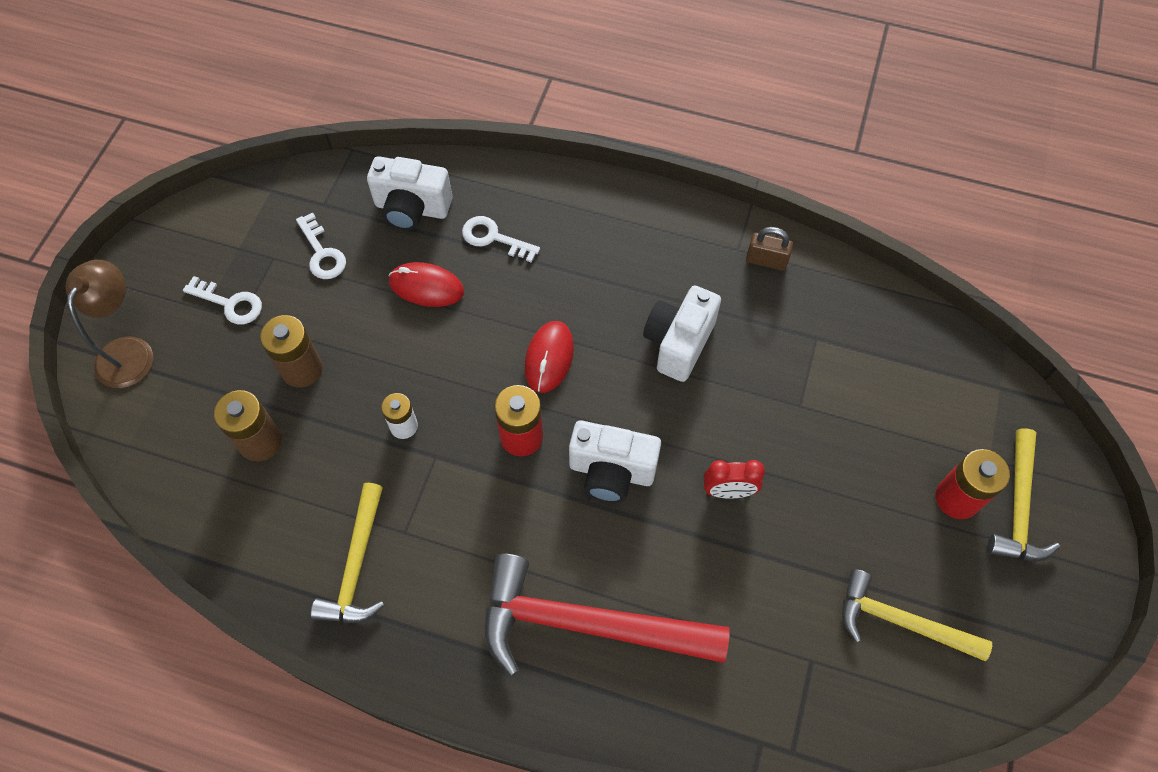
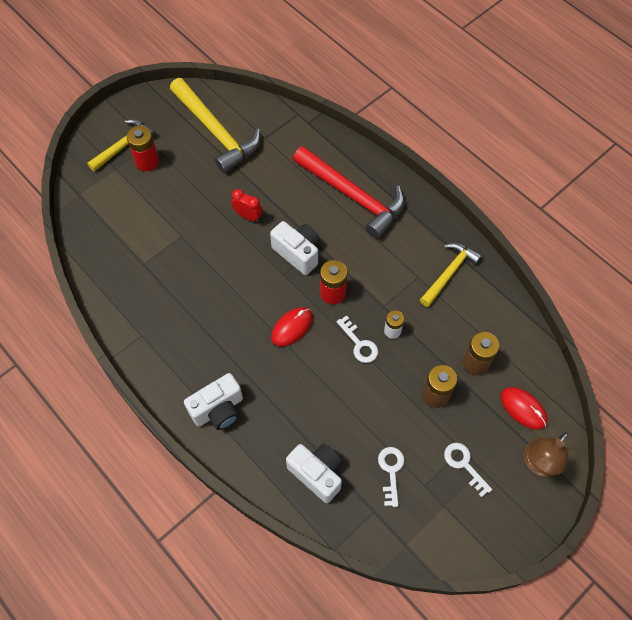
camera: 150 degrees left, 0 degrees up
(426, 287) = (337, 410): red mouse -> red mouse (523, 408)
(493, 238) = (278, 422): white key -> white key (359, 344)
(678, 343) = (217, 299): white camera -> white camera (218, 410)
(766, 260) = (131, 320): brown padlock -> none
(900, 621) = (216, 132): yellow hammer -> yellow hammer, size x1.65

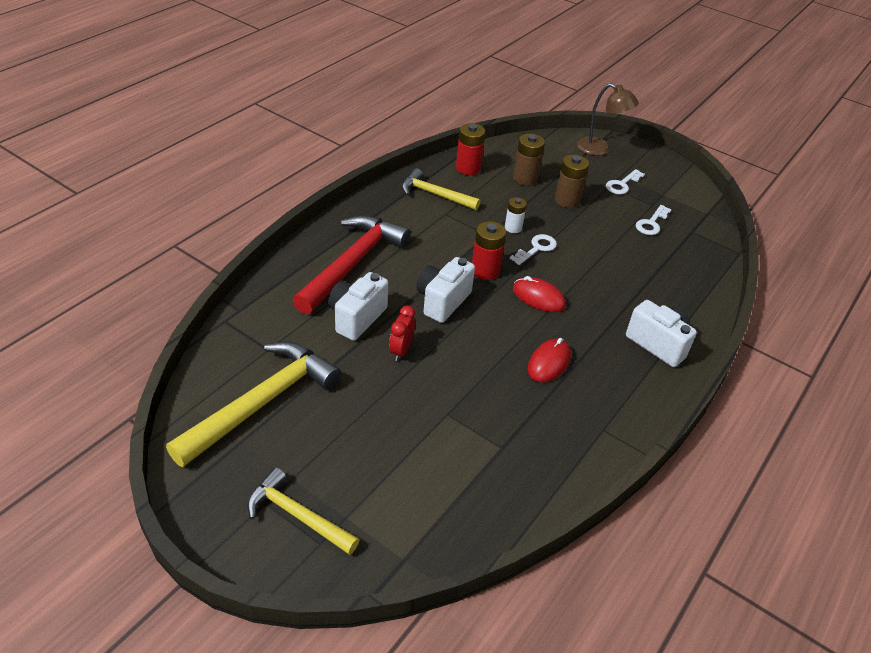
camera: 105 degrees left, 20 degrees down
(147, 161) = (327, 477): red battery -> red battery (468, 168)
(317, 474) = (681, 267): white camera -> white camera (356, 318)
(391, 471) = (651, 223): white key -> white key turned 45 degrees counterclockwise
(523, 408) = (556, 155): red mouse -> red mouse (549, 363)

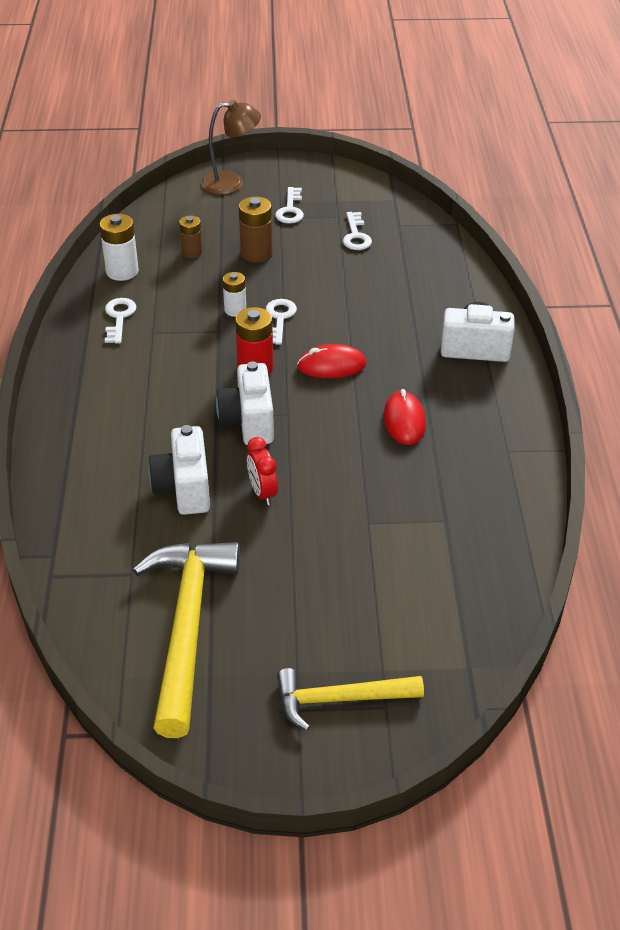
camera: 35 degrees left, 0 degrees up
(353, 263) = (117, 437): red hammer -> none
(435, 194) = (119, 317): yellow hammer -> white key
(468, 168) = (122, 271): red battery -> white battery
(525, 179) = (192, 252): brown battery -> brown battery, size x0.65

